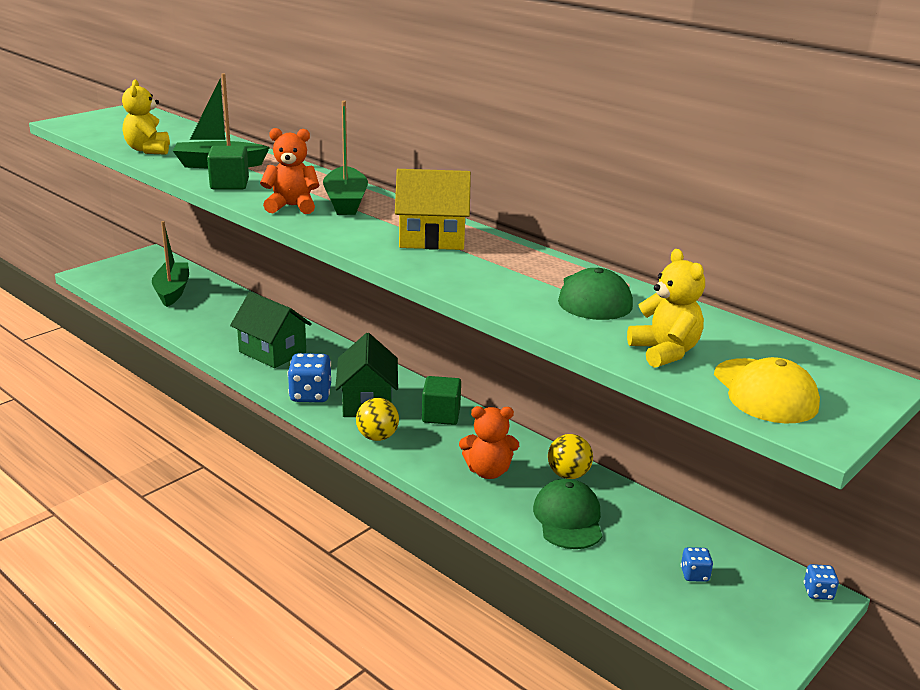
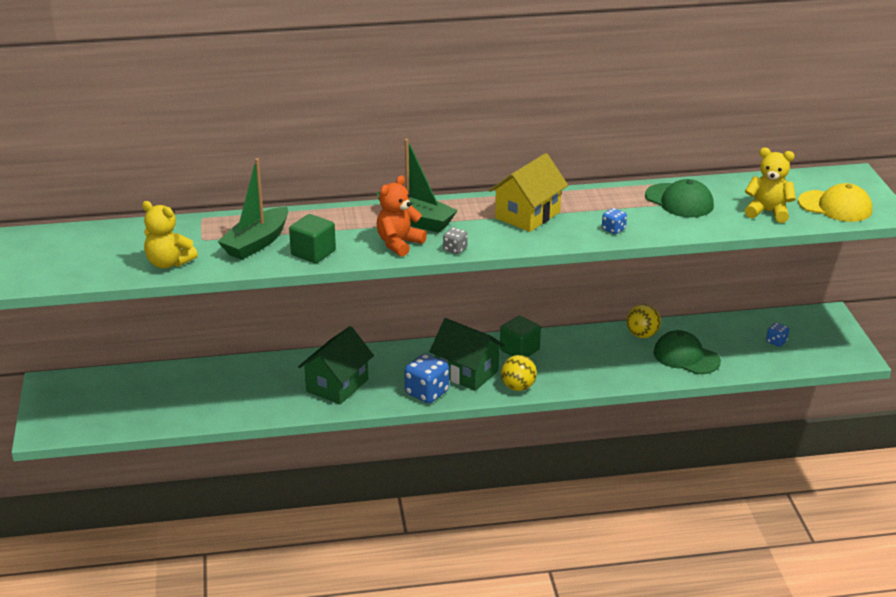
camera: 50 degrees left, 5 degrees up
(172, 291) = (152, 397): green boat -> none
(272, 352) = (337, 385): green house -> green house turned 45 degrees counterclockwise
(314, 228) = (455, 249): none -> grey dice
(488, 471) = (607, 362): orange teddy bear -> none
(818, 592) = (825, 313): blue dice -> blue dice (613, 229)

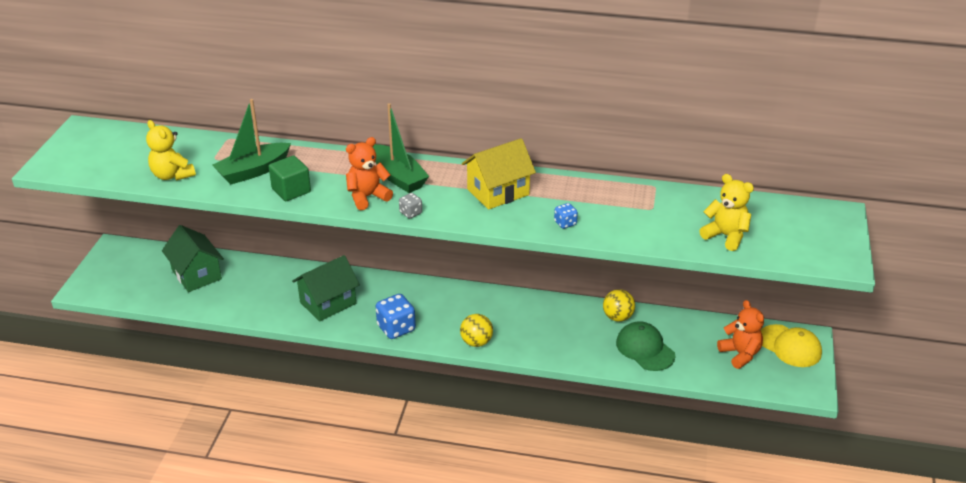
camera: 20 degrees right, 5 degrees up
(467, 372) = (441, 317): green house -> green house (196, 274)
(519, 350) = (499, 306): green cube -> none
(679, 201) = (647, 206): green cap -> none
(776, 342) = (740, 354): blue dice -> orange teddy bear
(835, 206) = (797, 244): yellow cap -> yellow cap (789, 346)

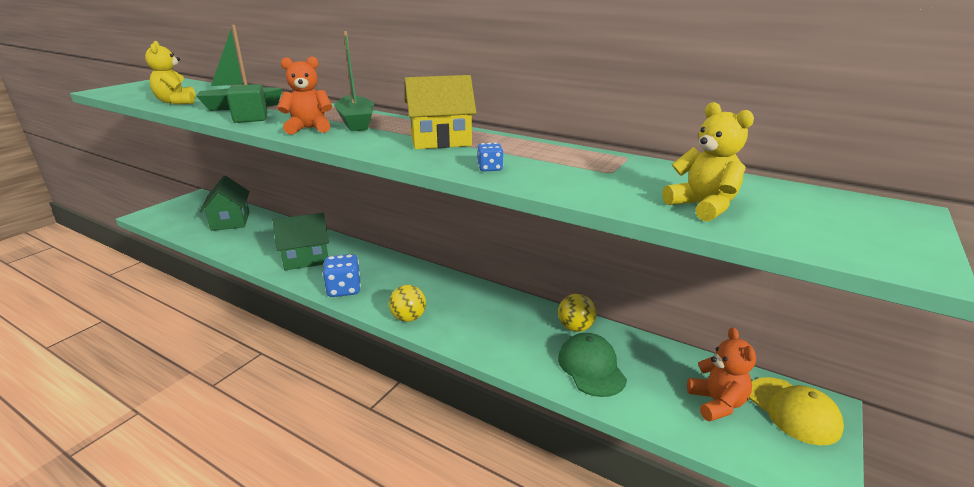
camera: 20 degrees right, 10 degrees down
(411, 213) = (333, 142): grey dice -> none

